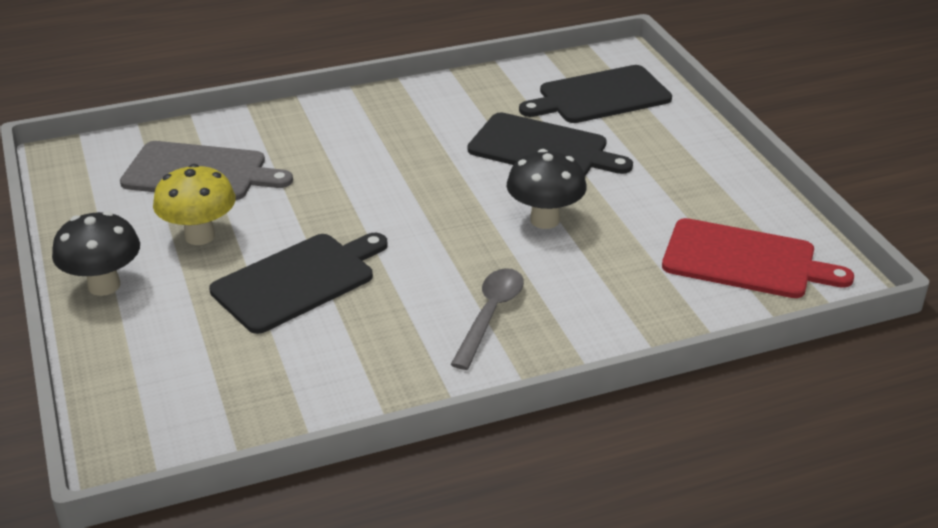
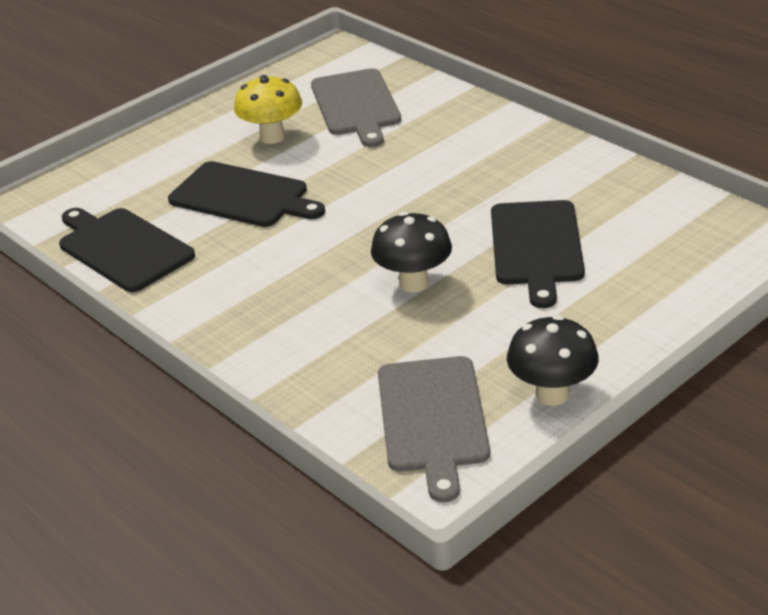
camera: 70 degrees right, 0 degrees up
(104, 285) = (189, 126): black mushroom -> black mushroom (552, 394)
(490, 315) = (252, 297): grey spoon -> none
(600, 96) = (671, 251): black cutting board -> black cutting board (123, 248)
(745, 260) = (433, 419): red cutting board -> grey cutting board

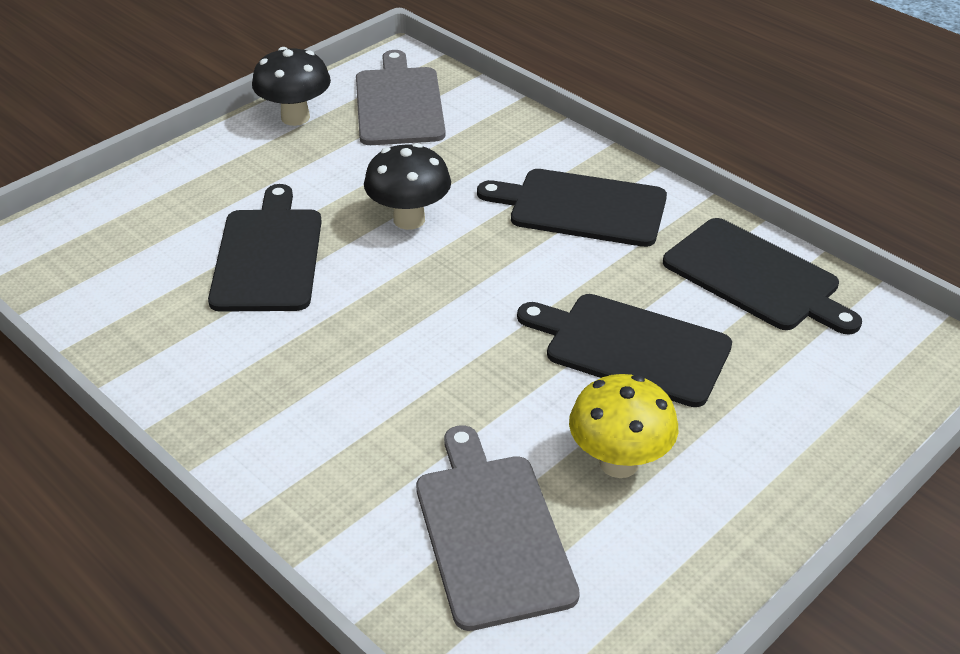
camera: 175 degrees right, 5 degrees up
(250, 301) = (581, 207): none -> black cutting board

